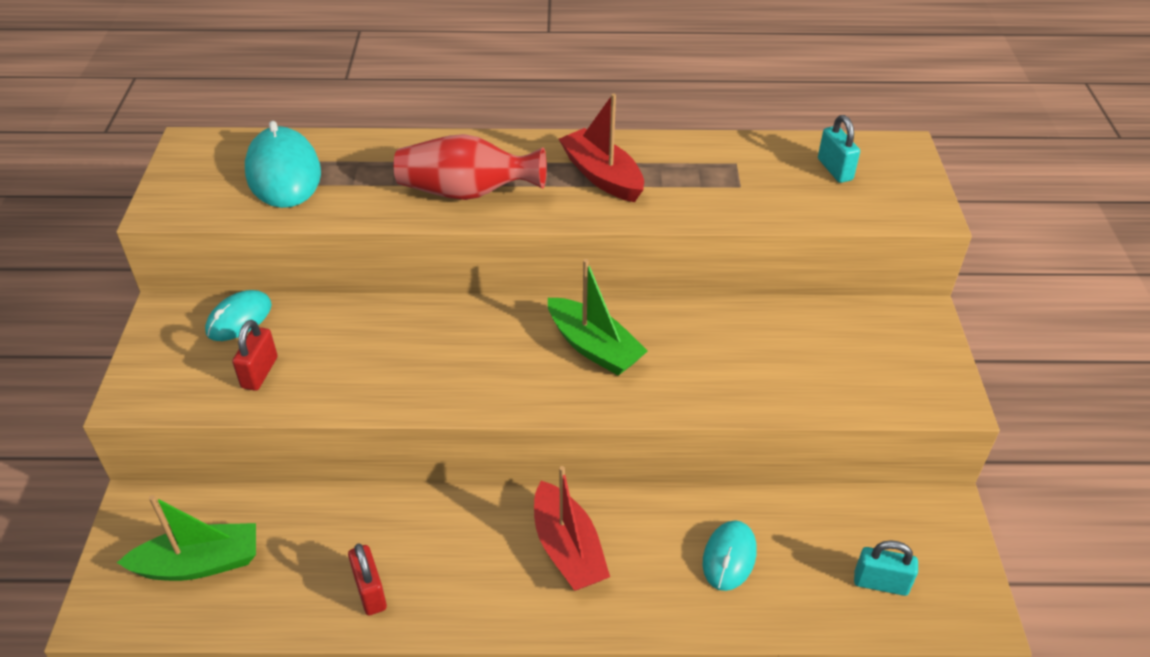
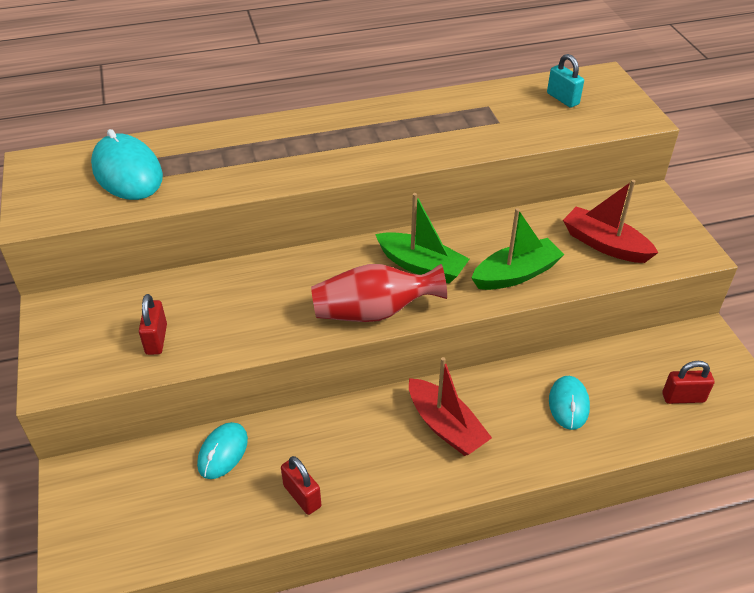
camera: 15 degrees left, 0 degrees up
(199, 563) = (148, 508): green boat -> green boat (516, 274)
(239, 319) = (119, 300): turquoise mouse -> turquoise mouse (223, 452)
(467, 192) = (289, 162): red vase -> red vase (374, 312)
(602, 176) = (391, 132): red boat -> red boat (605, 244)
(880, 583) = (683, 397): turquoise padlock -> red padlock

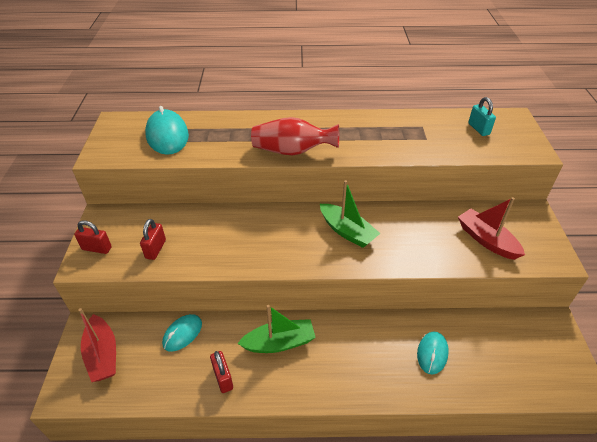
camera: 15 degrees right, 0 degrees up
(374, 312) = (303, 258): red vase -> red vase (292, 151)
(445, 426) = (337, 350): red boat -> red boat (103, 354)
(516, 274) = (413, 250): green boat -> green boat (279, 343)
(683, 397) = (523, 368): red padlock -> red padlock (97, 248)

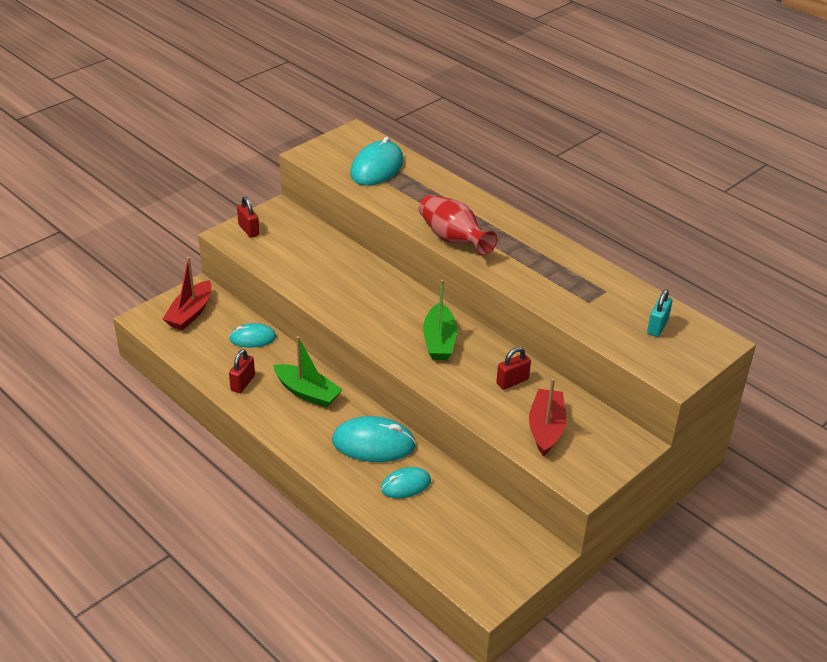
camera: 45 degrees right, 5 degrees down
(155, 249) = (285, 256): red padlock -> red padlock (512, 381)
(372, 341) = (373, 443): none -> turquoise mouse

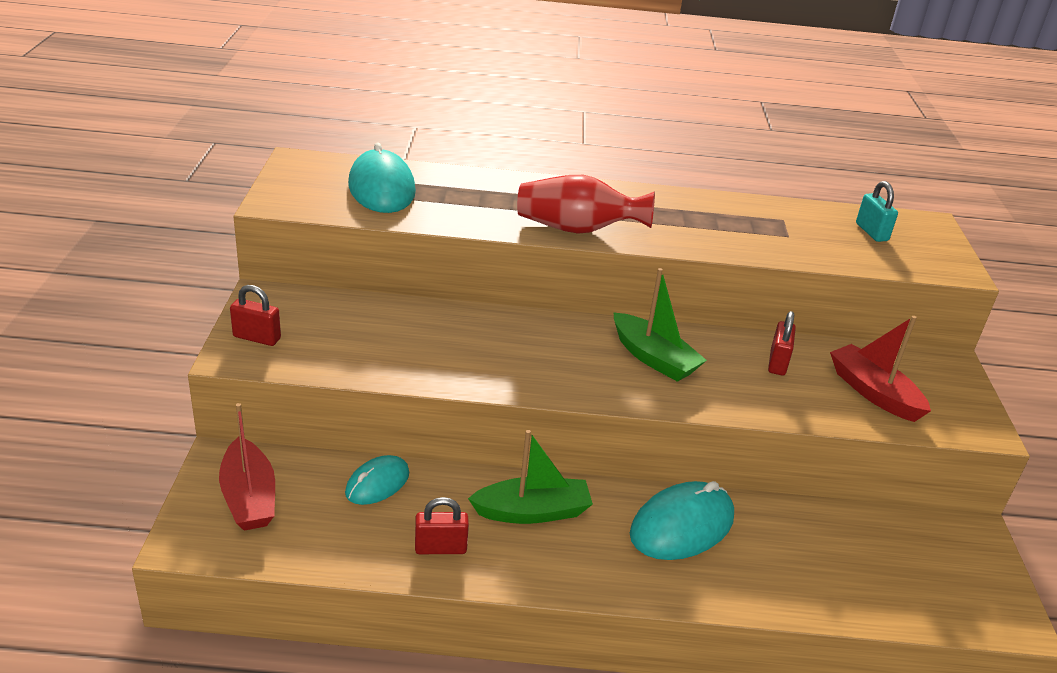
camera: 45 degrees left, 5 degrees down
(243, 383) = (440, 548): red padlock -> red padlock turned 75 degrees counterclockwise
(405, 485) = (776, 551): turquoise mouse -> none

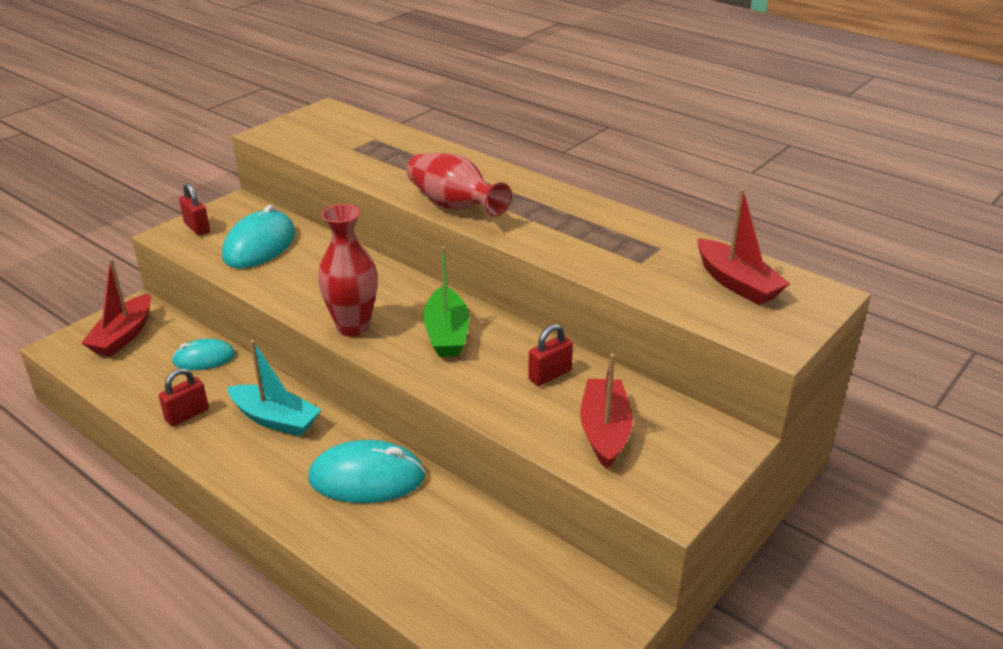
camera: 40 degrees right, 0 degrees up
(381, 188) = (354, 141): turquoise mouse -> turquoise mouse (259, 245)
(440, 548) = (187, 415): red padlock -> red padlock turned 75 degrees counterclockwise
(532, 512) = (275, 419): green boat -> turquoise boat
(568, 383) = (353, 327): none -> red vase
(871, 232) = (737, 283): turquoise padlock -> red boat

